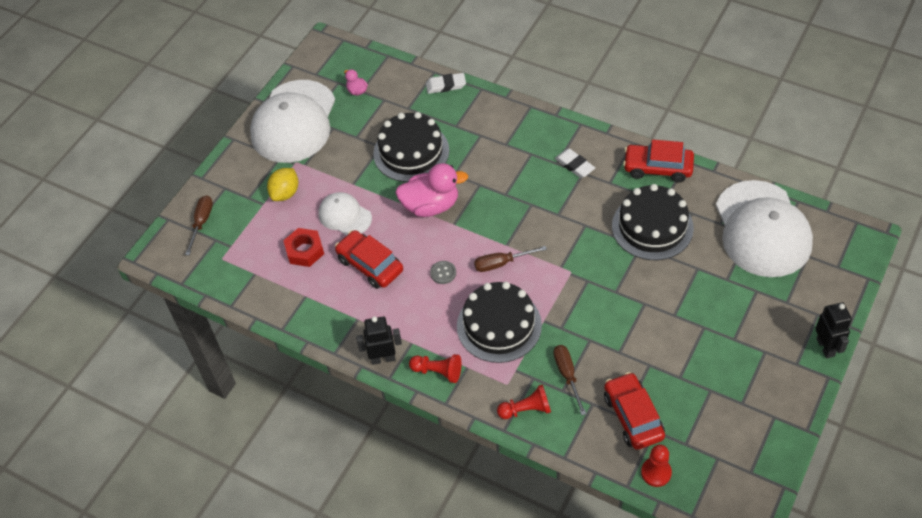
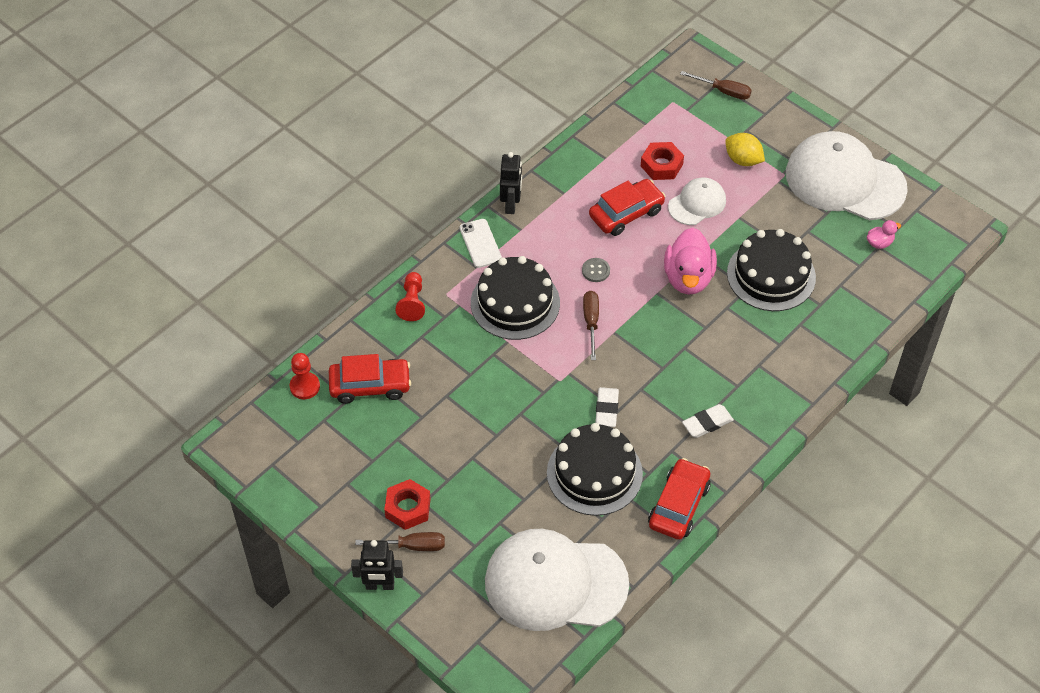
camera: 100 degrees right, 0 degrees up
(438, 372) = (480, 243): red pawn -> white phone
(446, 85) = (868, 327): white eraser -> white eraser (606, 409)
(567, 375) = (436, 344): brown screwdriver -> brown screwdriver (412, 546)
(744, 348) = (408, 508): none -> red nut

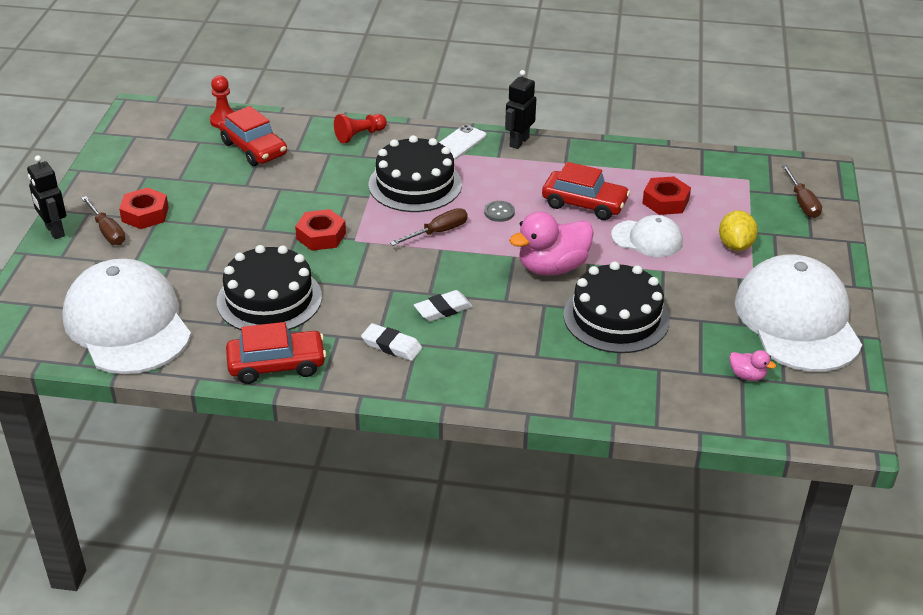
camera: 55 degrees right, 15 degrees down
(511, 205) = (519, 142): black robot -> black robot turned 150 degrees clockwise
(537, 400) = (321, 236): none -> red nut
(606, 409) = (348, 278): white eraser -> white eraser (443, 309)

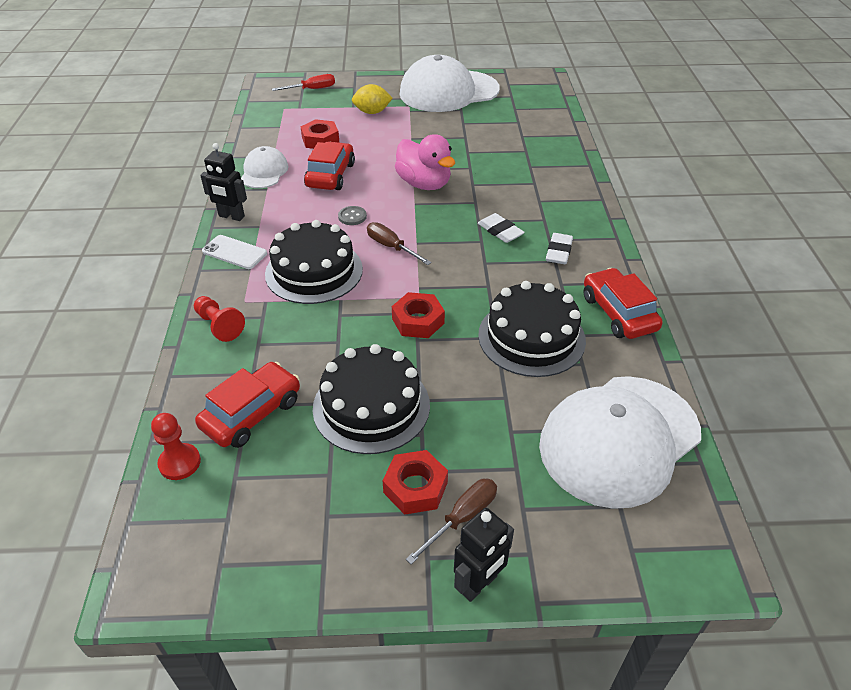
camera: 100 degrees left, 5 degrees up
(616, 317) = (475, 153): black cake -> black cake (371, 406)
(647, 239) = (373, 145): white cap -> white cap (264, 172)
(747, 376) = (512, 107): pink duck -> none
(802, 202) = (312, 89): brown screwdriver -> red screwdriver

